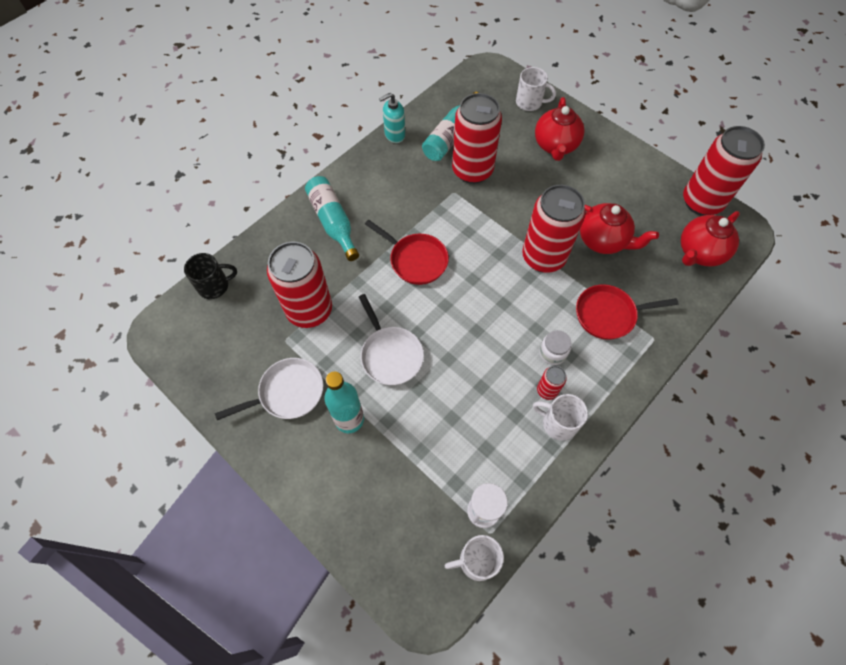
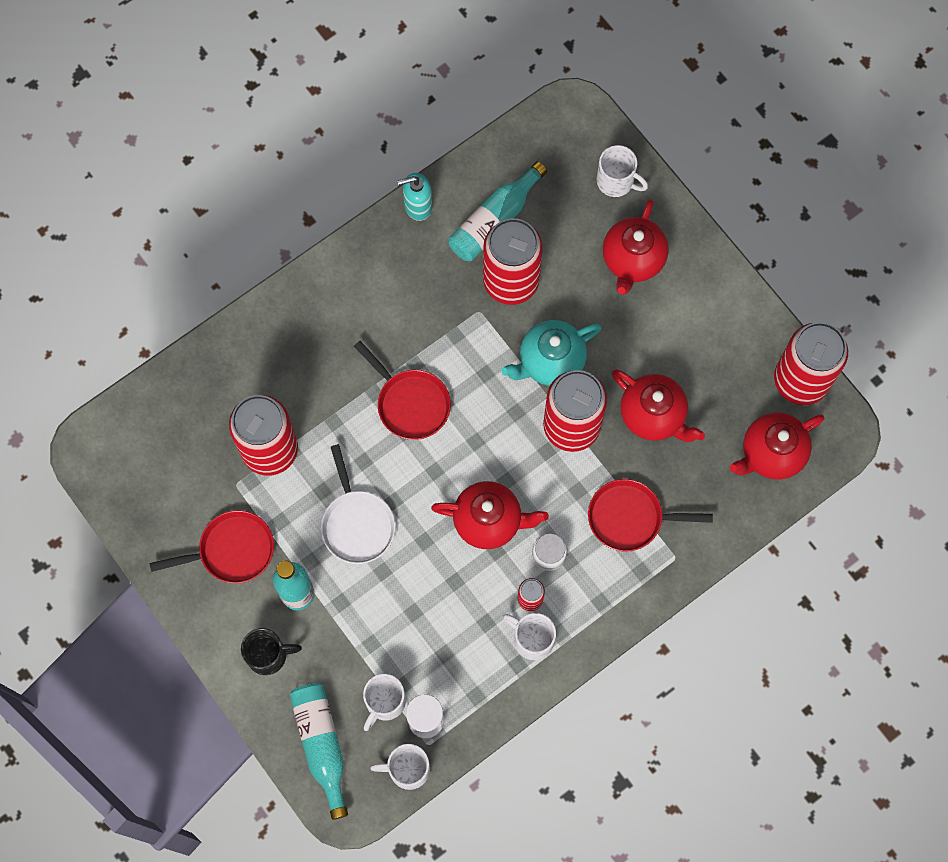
camera: 10 degrees right, 10 degrees up
(214, 286) = (158, 397): black mug -> black mug (268, 655)
(287, 393) = (231, 550): white pan -> red pan
(333, 222) = (315, 330): turquoise bottle -> turquoise bottle (321, 745)
(443, 501) = (384, 702): none -> white mug
(497, 335) = (489, 521): none -> red teapot
(515, 216) = (550, 361): none -> turquoise teapot

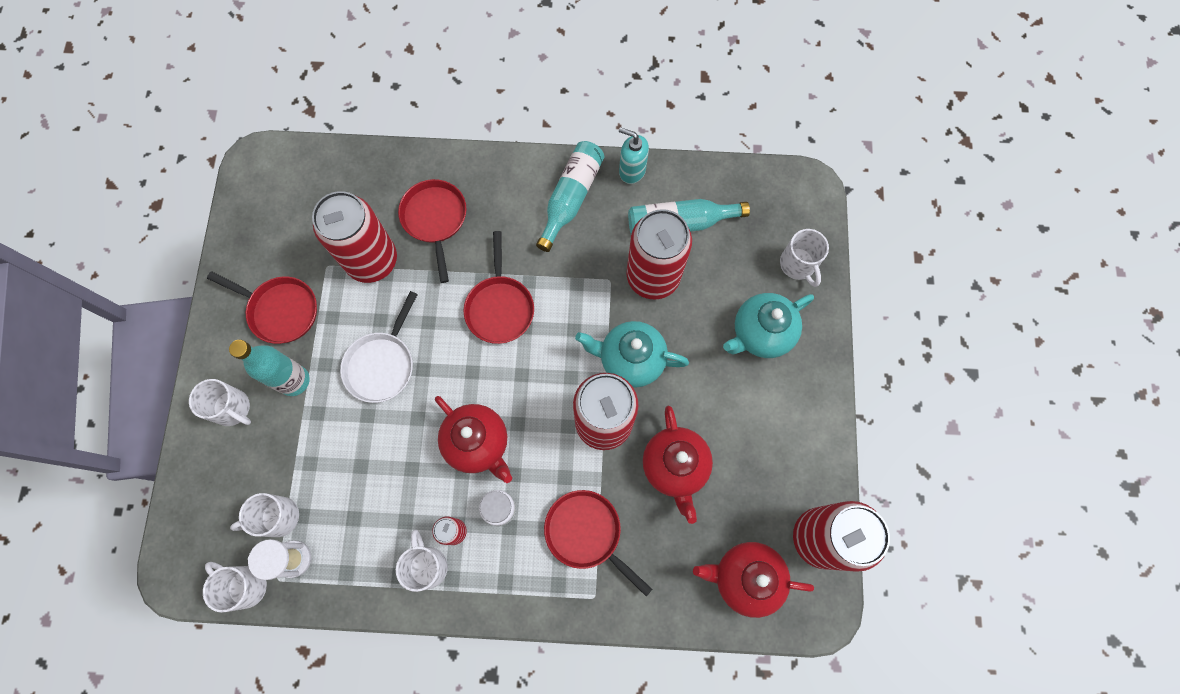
camera: 40 degrees right, 0 degrees up
(268, 655) = (233, 408): black mug -> white mug
(291, 375) = (435, 220): none -> red pan
(321, 745) = (205, 510): turquoise bottle -> turquoise bottle (571, 198)
(633, 260) = (761, 333): red teapot -> turquoise teapot

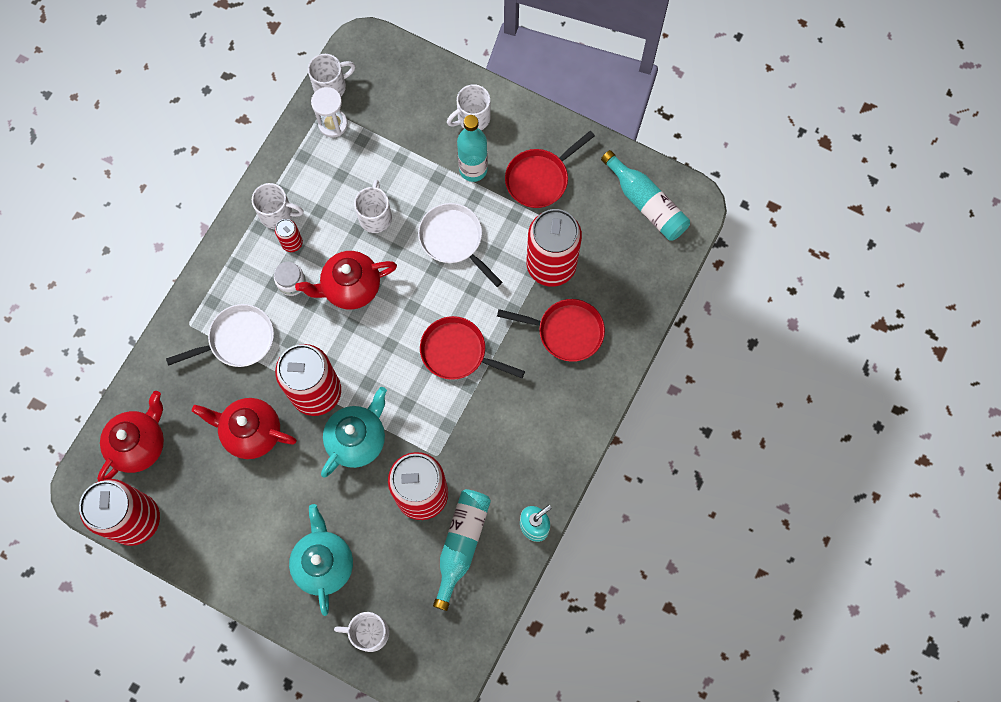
camera: 115 degrees right, 0 degrees up
(278, 517) = (369, 123): white mug -> white mug (375, 216)
(571, 198) = (532, 458): turquoise bottle -> turquoise bottle (646, 203)
(587, 533) = (237, 340): red pan -> white pan

